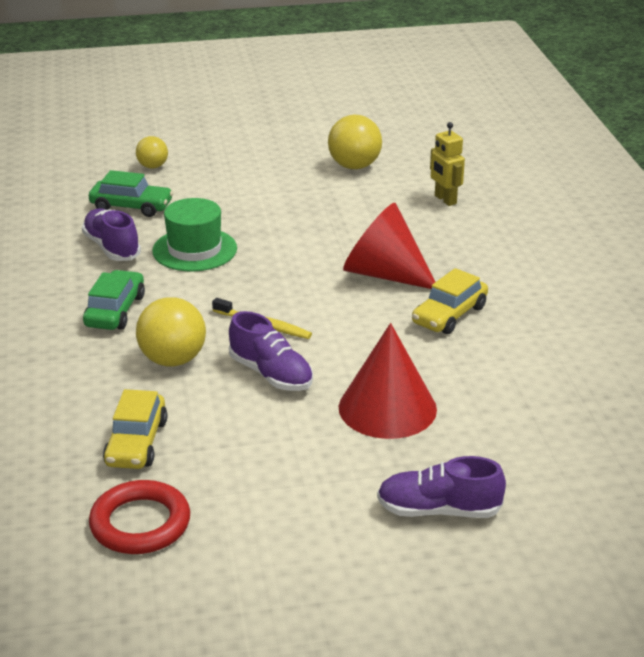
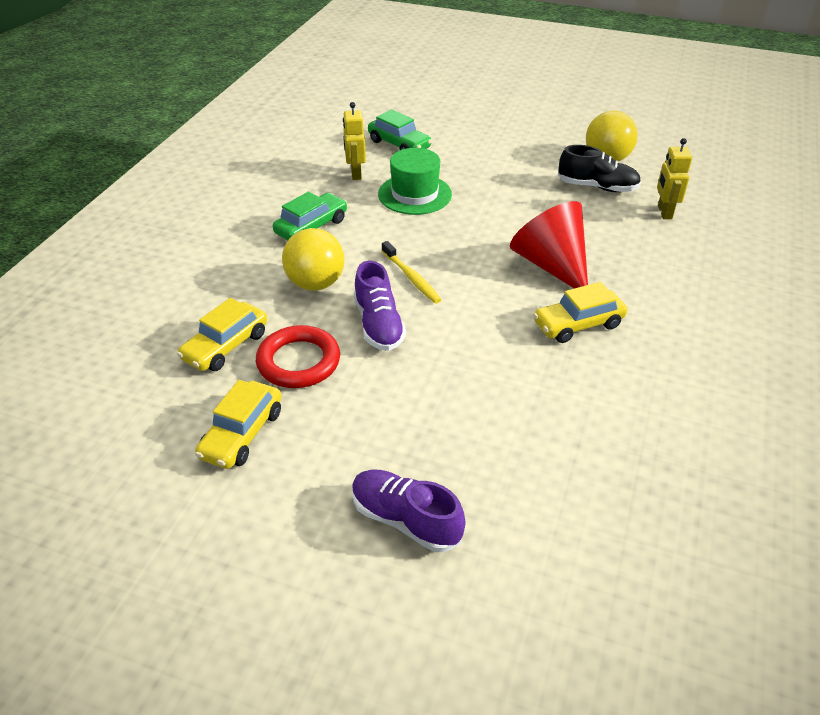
camera: 30 degrees right, 10 degrees up
(112, 248) = (355, 174): purple shoe -> yellow robot
(140, 523) = (164, 420): red ring -> red ring (298, 362)
(153, 166) = (443, 116): yellow ball -> none
(230, 505) = (242, 434): none -> yellow car
(367, 194) = (597, 187): none -> black shoe
(387, 408) = (447, 395): red cone -> none

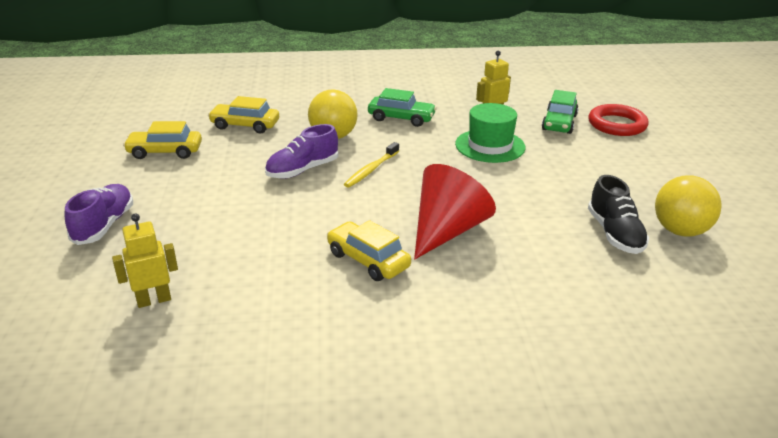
camera: 65 degrees right, 10 degrees down
(298, 362) = (243, 152): red ring -> red ring (617, 124)
(664, 212) = (616, 285): yellow robot -> yellow robot (154, 300)

